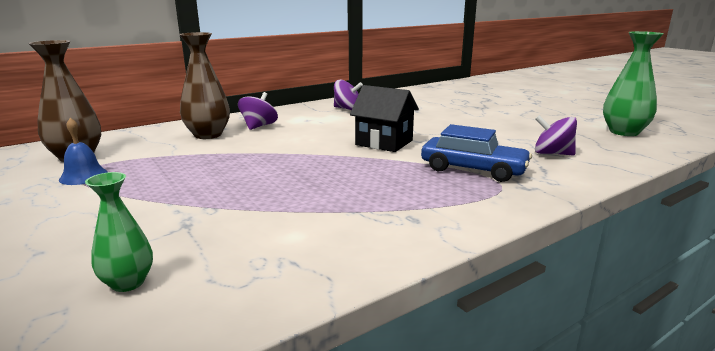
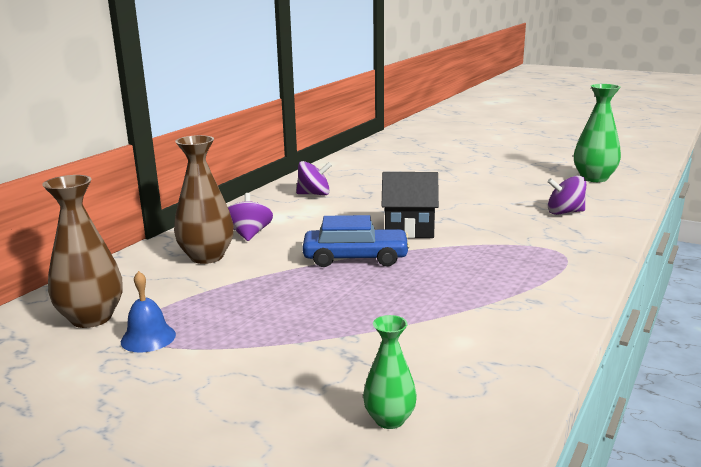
camera: 25 degrees left, 0 degrees up
(473, 169) = (522, 242): blue car -> blue car (355, 258)

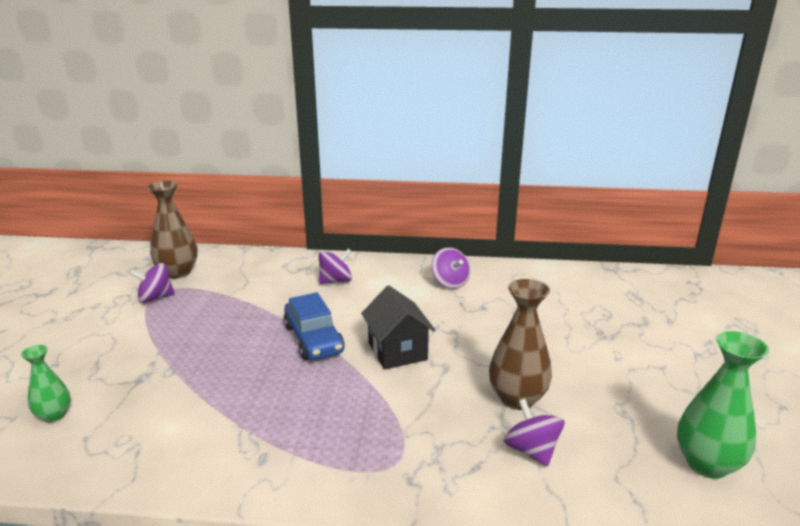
camera: 65 degrees right, 5 degrees up
(148, 338) = (155, 298): blue bell -> purple spinning top
(207, 257) = (284, 278): brown vase -> brown vase (517, 398)

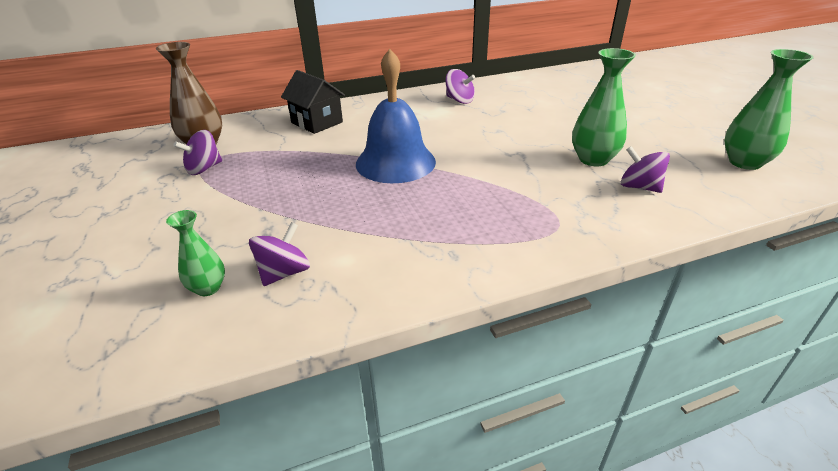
camera: 25 degrees left, 10 degrees up
(313, 339) = (395, 162): blue car -> blue bell
(336, 281) = (365, 119): purple spinning top -> purple spinning top (284, 273)
(397, 351) = (473, 153): black house -> black house (317, 122)
(517, 398) = (593, 159): brown vase -> green vase

